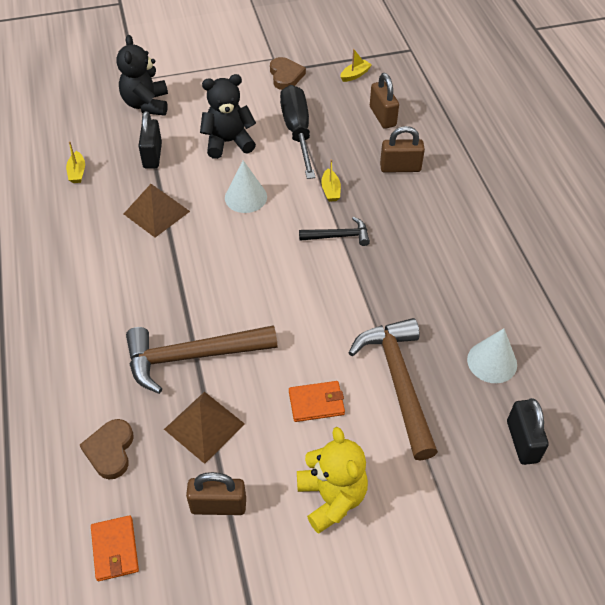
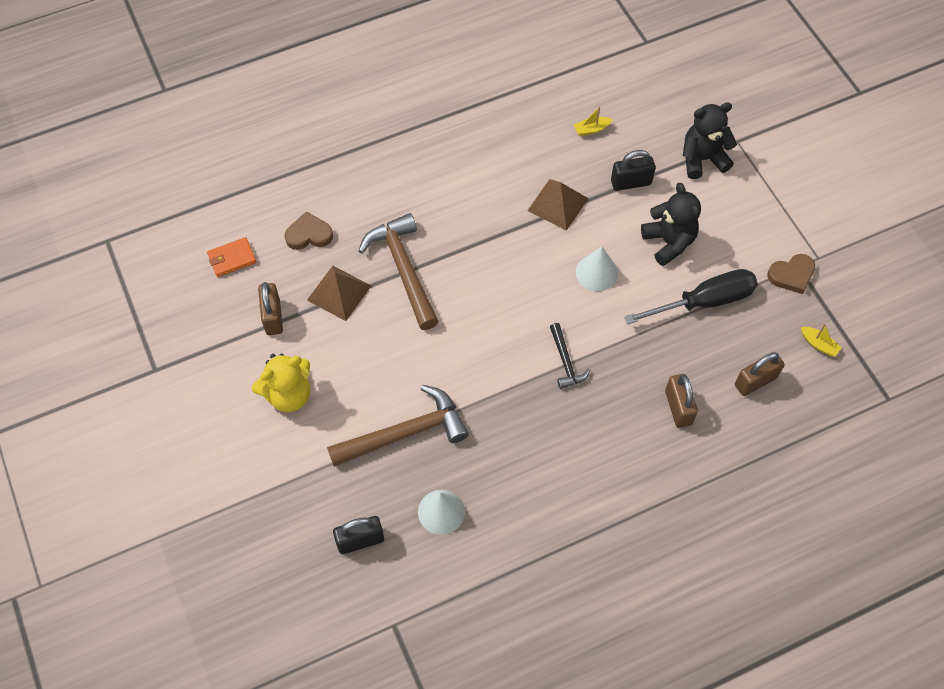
camera: 80 degrees right, 10 degrees up
(316, 403) = (373, 370): orange wallet -> none
(330, 190) = (626, 345): yellow boat -> none

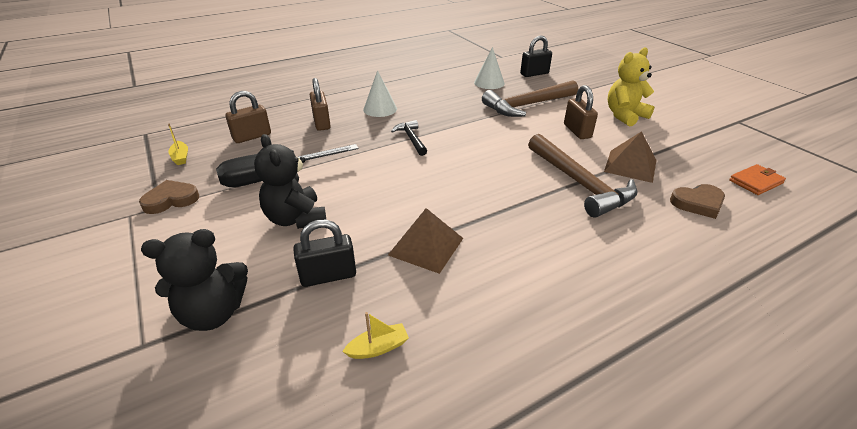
camera: 175 degrees right, 25 degrees down
(273, 317) = (676, 149): brown padlock -> brown padlock (577, 131)
(596, 272) = (381, 191): white cone -> white cone (380, 109)
(818, 344) = (181, 157): yellow boat -> yellow boat turned 150 degrees counterclockwise

